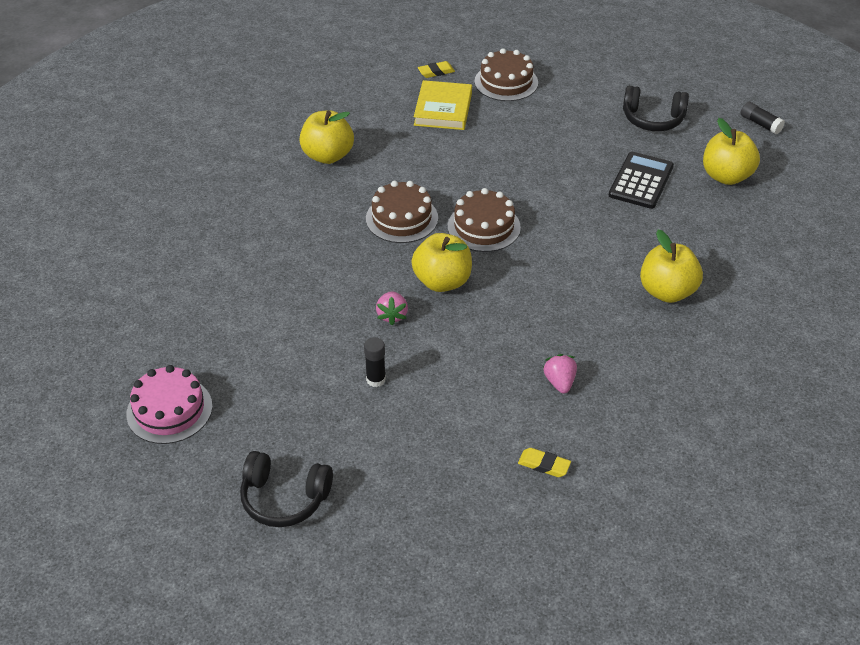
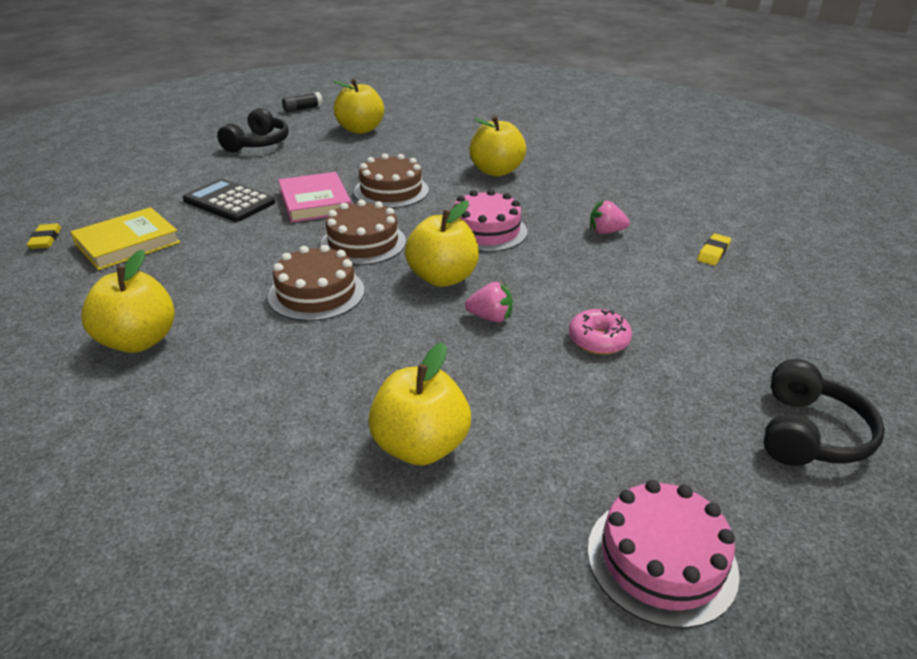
camera: 80 degrees left, 10 degrees down
(248, 299) = (420, 446): none -> yellow apple
(376, 379) = (598, 340): black glue stick -> pink donut
(443, 109) = (127, 243): yellow book -> yellow book turned 60 degrees counterclockwise
(506, 82) = (120, 201): brown cake -> brown cake (391, 191)
(531, 298) = (486, 231): none -> pink cake
(546, 184) = (315, 202): none -> pink book
(641, 181) = (343, 160): black calculator -> black calculator (229, 201)

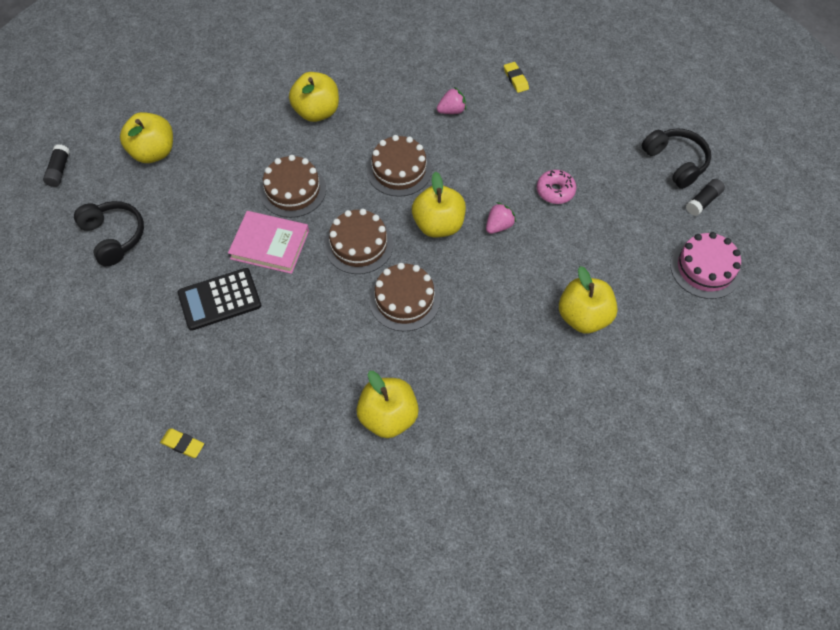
camera: 55 degrees left, 25 degrees up
(127, 243) = (238, 389): yellow book -> none
(486, 231) = (399, 170): pink cake -> brown cake
(605, 232) = (452, 110): pink strawberry -> pink strawberry turned 150 degrees counterclockwise
(787, 498) = (703, 201): none -> black glue stick

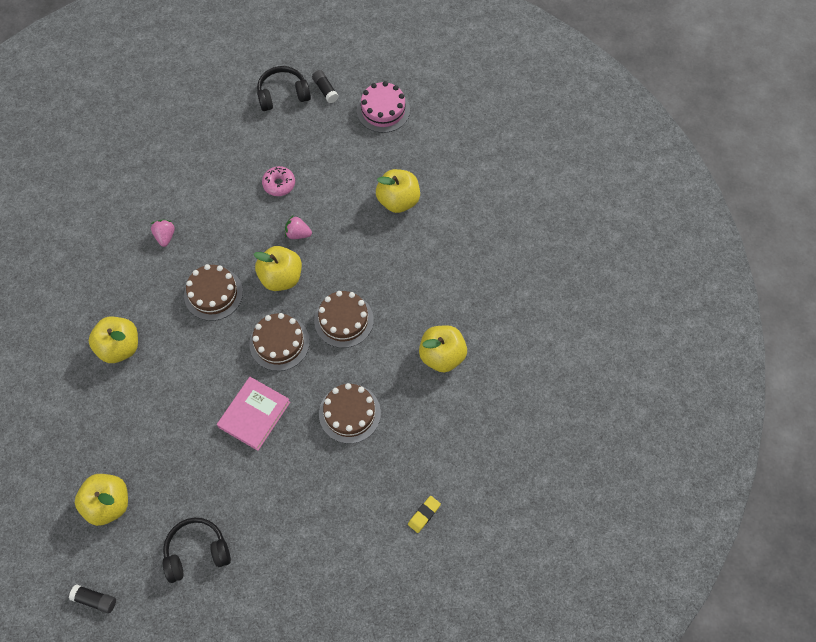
camera: 75 degrees left, 5 degrees up
(219, 299) = (296, 466): black calculator -> none
(293, 190) = (202, 385): brown cake -> brown cake (349, 413)
(499, 226) = (298, 234): pink strawberry -> pink strawberry turned 45 degrees counterclockwise
(515, 79) = (151, 178): yellow eraser -> none

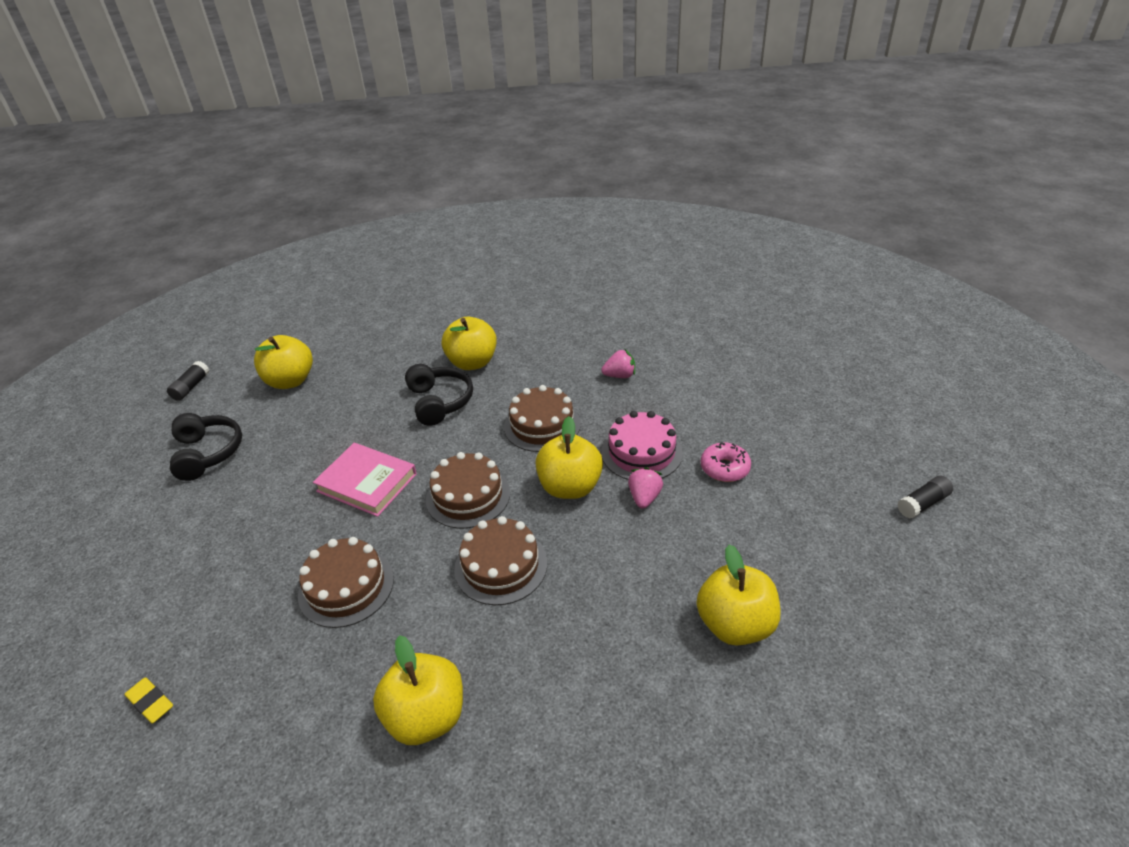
camera: 90 degrees right, 25 degrees down
(283, 94) = (887, 455): black headphones -> black headphones (439, 402)
(383, 110) = (921, 587): pink cake -> pink cake (641, 452)

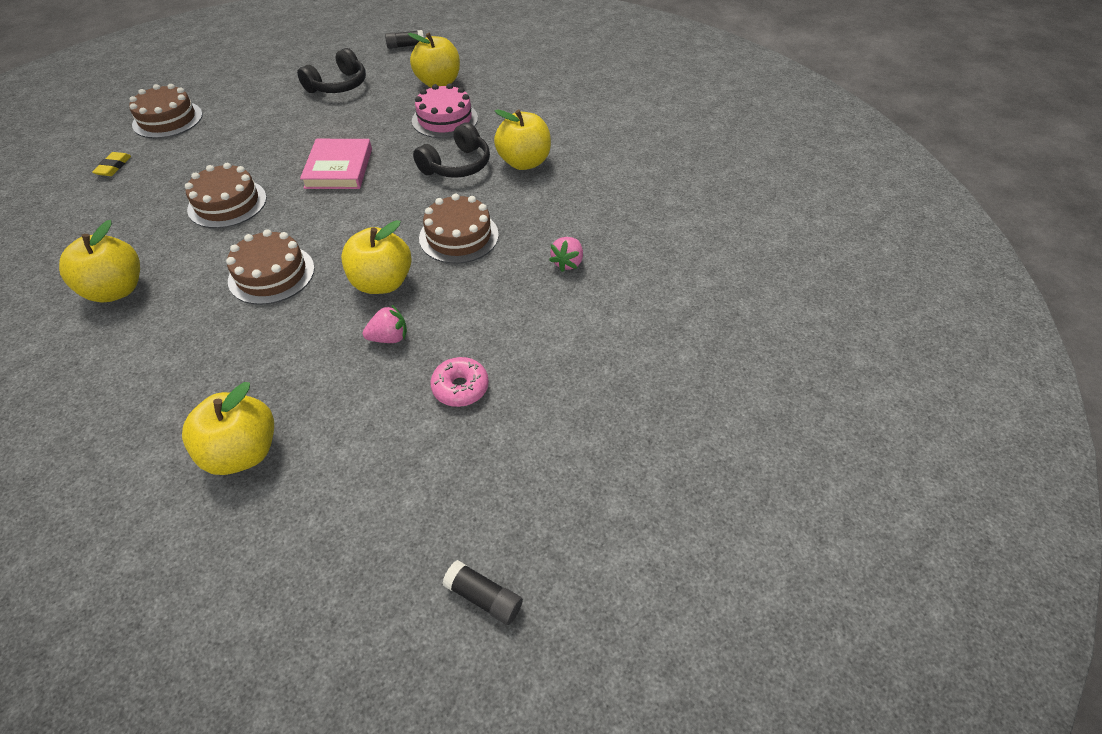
camera: 60 degrees right, 10 degrees up
(468, 496) = (345, 226): brown cake -> brown cake (167, 119)
(620, 375) = (567, 263): pink strawberry -> pink strawberry turned 60 degrees clockwise
(641, 452) = (454, 316): pink cake -> pink cake (445, 119)

